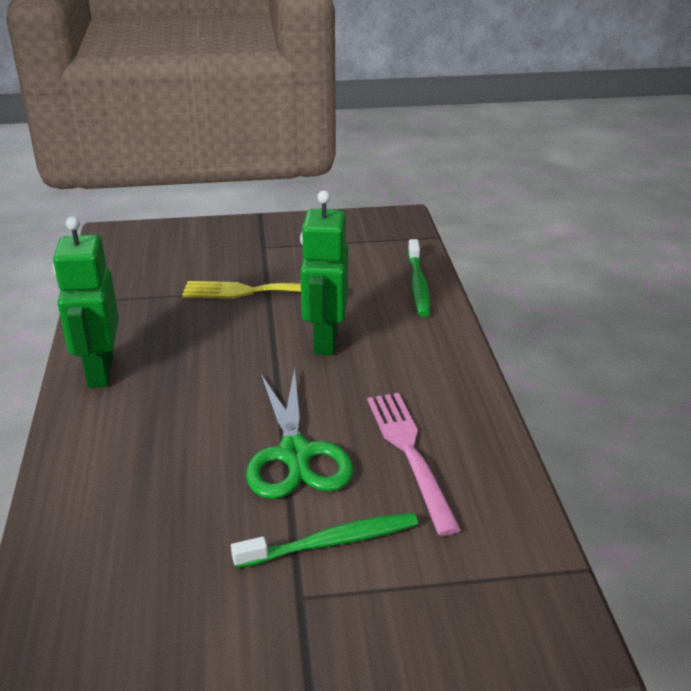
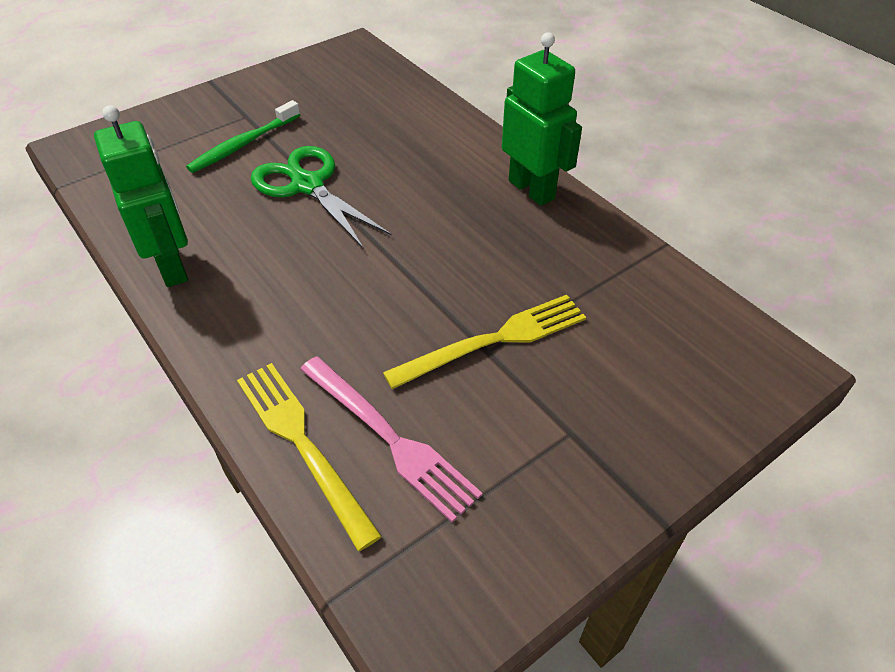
camera: 150 degrees right, 15 degrees up
(325, 341) = (362, 300): green robot -> green robot (172, 266)
(410, 454) = (214, 217): pink fork -> pink fork (389, 437)
(418, 285) = (303, 445): green toothbrush -> yellow fork

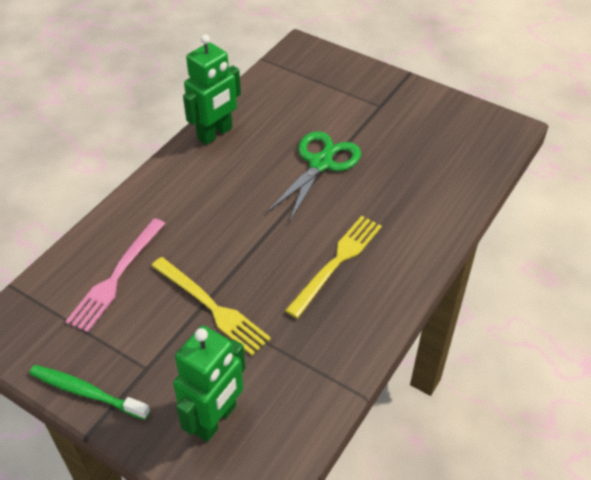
camera: 70 degrees right, 0 degrees up
(243, 144) = (347, 117): green toothbrush -> green toothbrush (86, 392)
(303, 445) = (101, 240): yellow fork -> yellow fork (336, 262)
(532, 190) = (384, 290): green robot -> green robot (215, 419)

